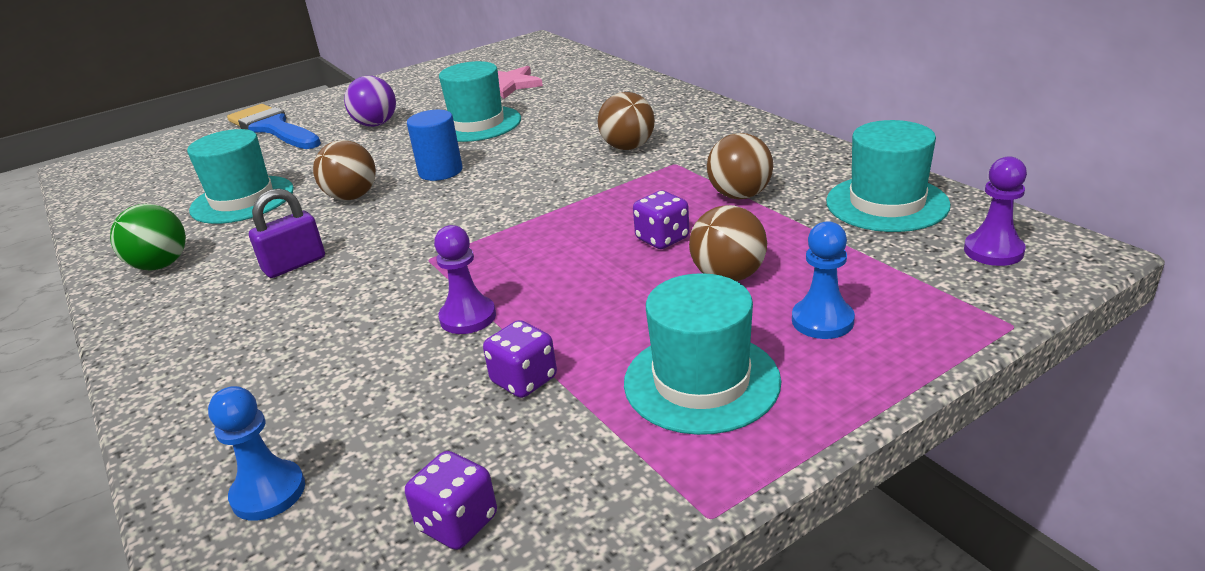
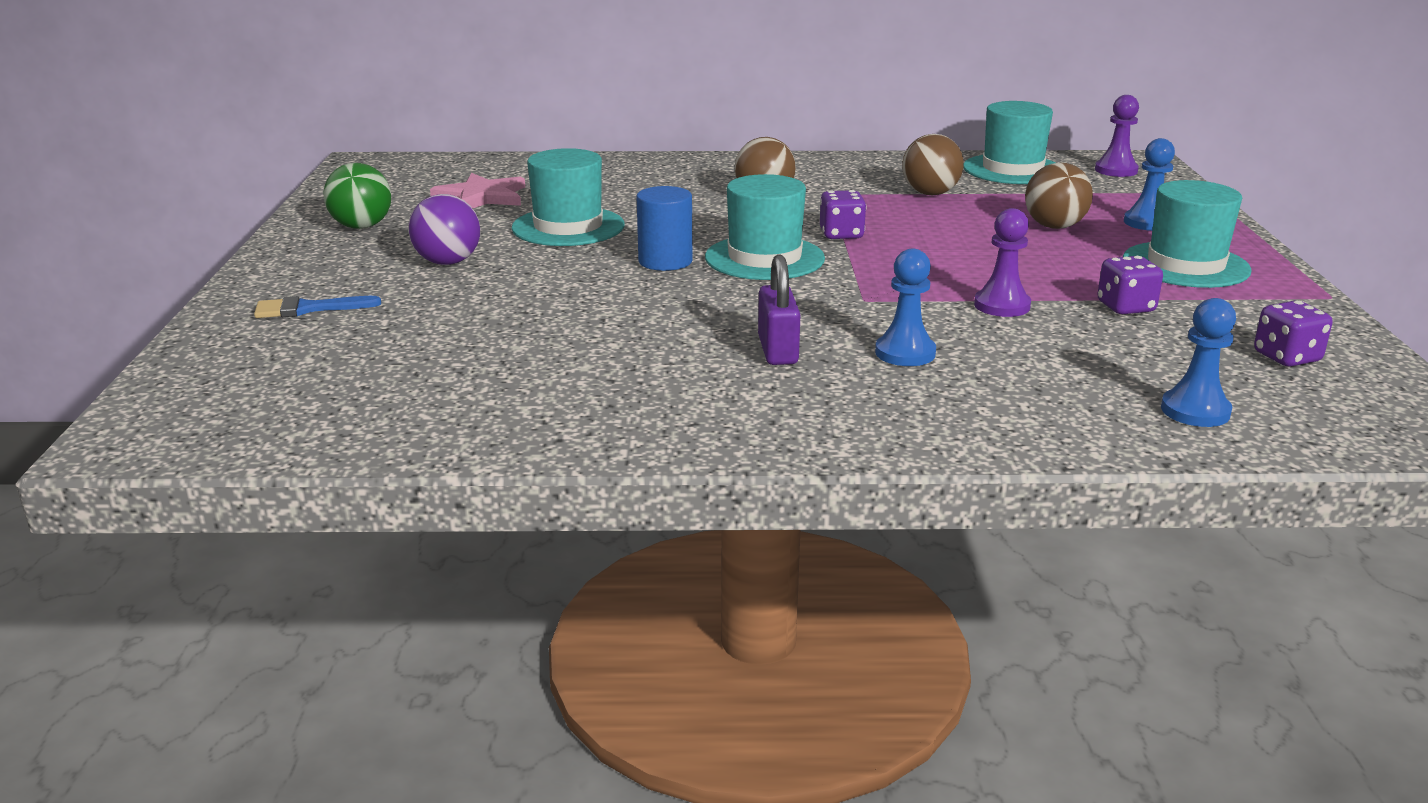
camera: 60 degrees left, 5 degrees down
(160, 265) = (652, 414): green ball -> green ball (361, 227)
(242, 200) = (535, 353): turquoise hat -> turquoise hat (764, 258)
(273, 128) = (308, 309): blue brush -> blue brush, size x0.52
(322, 310) = (905, 353): none -> blue pawn
(352, 197) = (649, 304): brown ball -> none
(662, 239) = (965, 228): purple dice -> purple dice (841, 234)

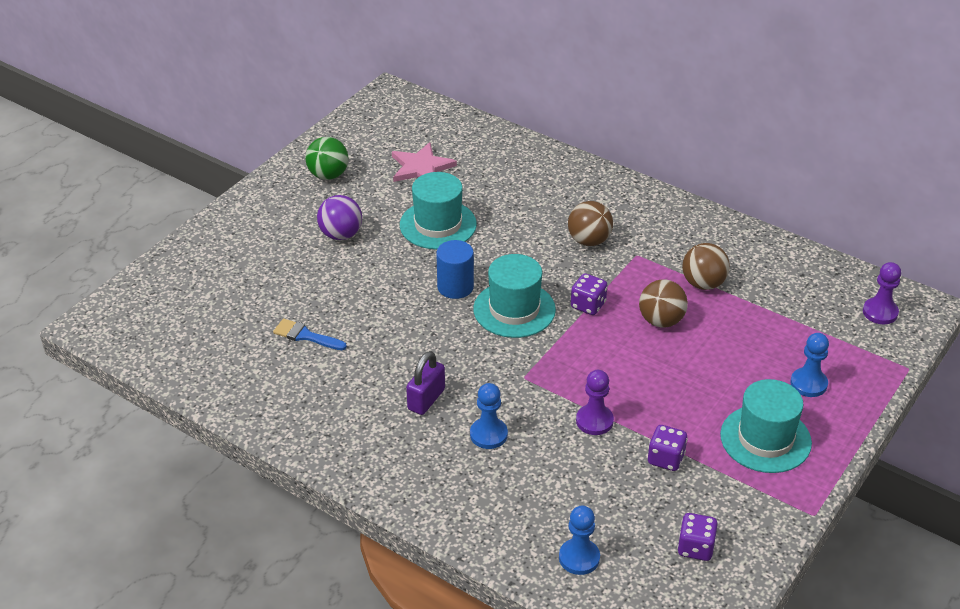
camera: 35 degrees right, 15 degrees up
(308, 309) = (239, 250): blue brush -> blue brush (305, 336)
(1012, 169) = (802, 278): turquoise hat -> none
(1054, 227) = (736, 359): brown ball -> brown ball (661, 321)

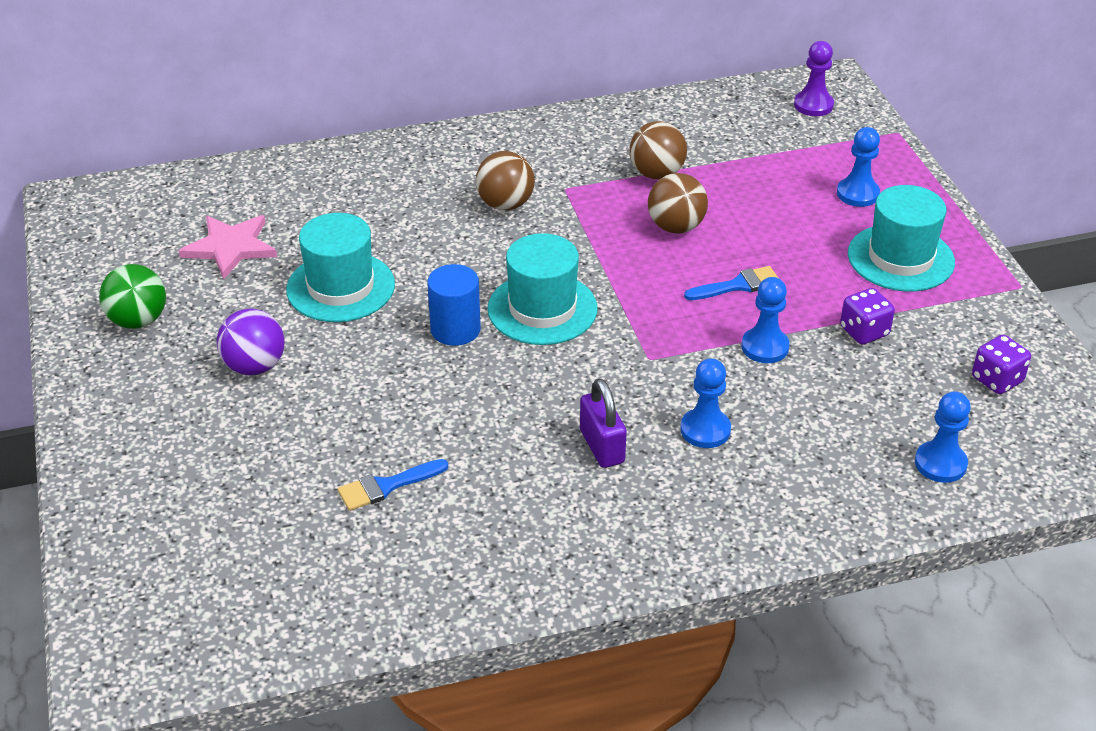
camera: 50 degrees left, 0 degrees up
(588, 305) = (597, 258): purple dice -> none
(594, 421) = (765, 347): purple pawn -> blue pawn
(639, 378) = (738, 285): none -> blue brush

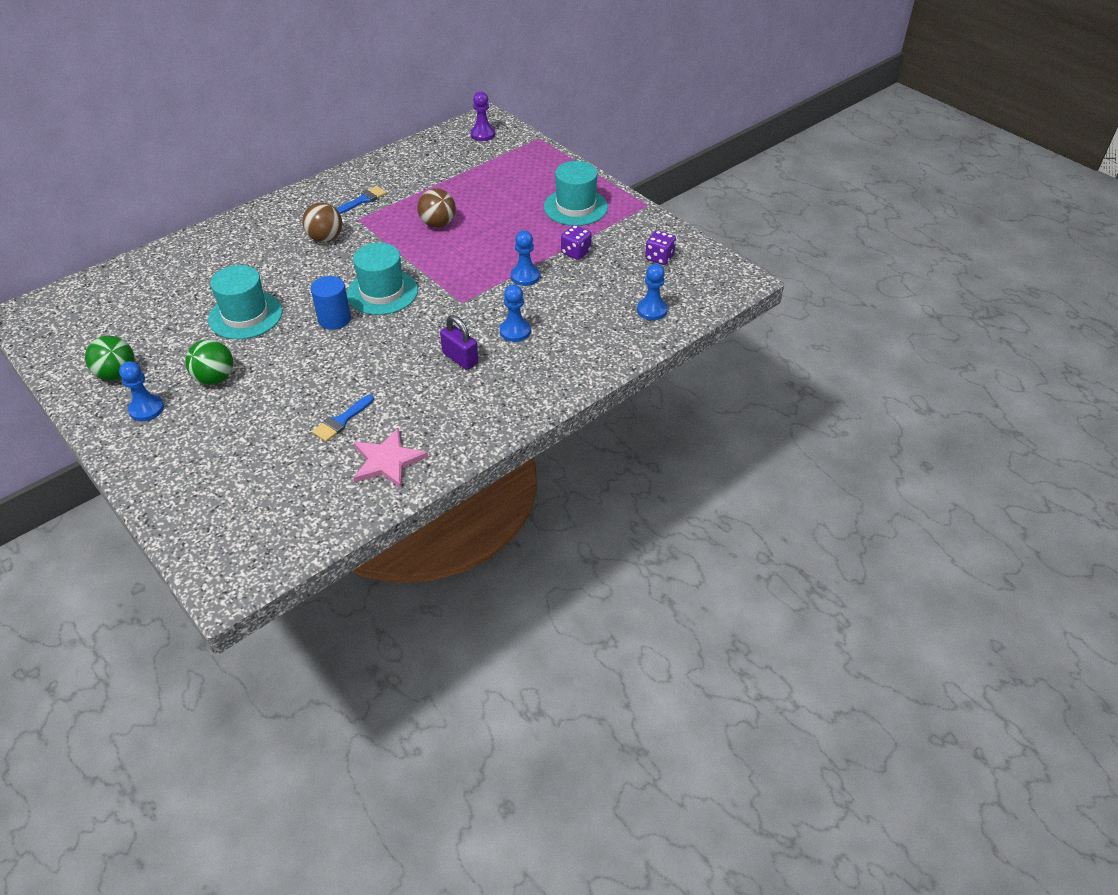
camera: 25 degrees left, 5 degrees up
(230, 247) = (155, 312): pink star -> pink star (387, 461)
(254, 366) = (215, 378): purple ball -> green ball
(656, 174) = (410, 196): brown ball -> none
(738, 285) = (492, 247): blue brush -> blue brush (362, 200)
(857, 194) = (534, 178): blue pawn -> blue pawn (146, 409)

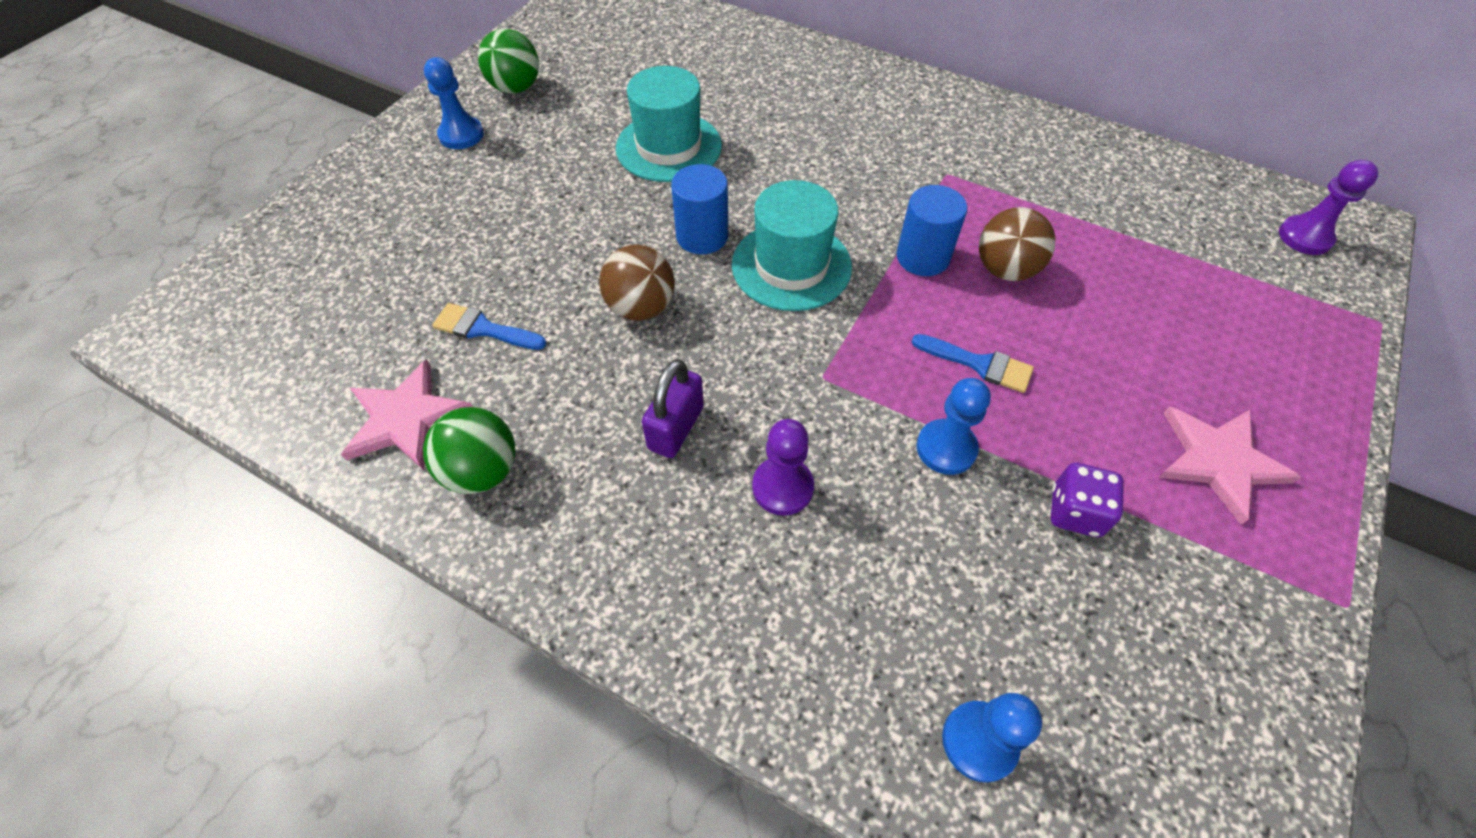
camera: 70 degrees right, 10 degrees up
(215, 378) = (534, 169): green ball -> green ball (482, 471)
(325, 238) = (878, 157): brown ball -> brown ball (641, 307)
(362, 200) = (995, 161): blue brush -> blue brush (979, 364)
(410, 246) = (922, 257): none -> blue cylinder
(515, 331) = (782, 487): blue pawn -> purple pawn
(575, 207) = (1219, 461): turquoise hat -> pink star
(659, 258) = (1176, 698): purple dice -> none

